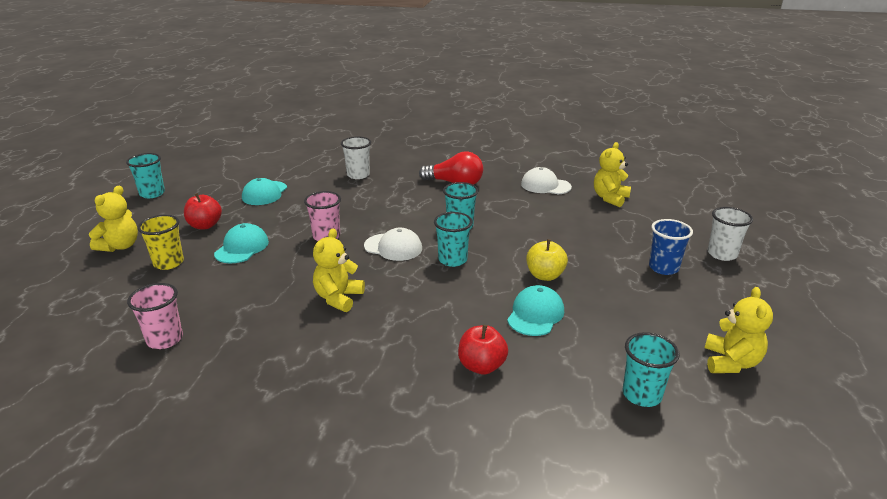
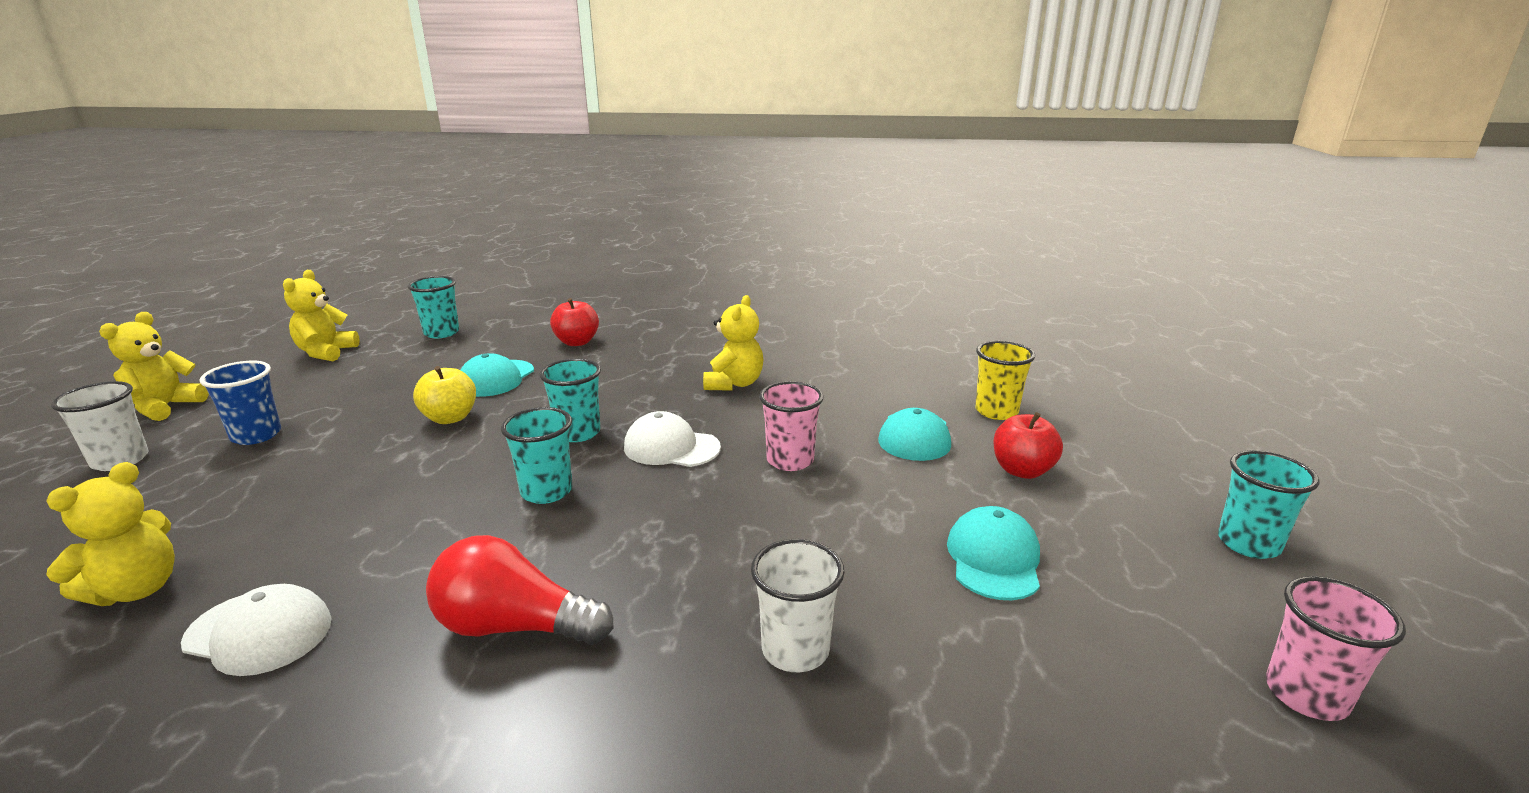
camera: 175 degrees right, 5 degrees down
(120, 246) = (1106, 430): yellow teddy bear -> yellow teddy bear (165, 407)
(165, 339) = (896, 347): pink cup -> pink cup (1306, 695)

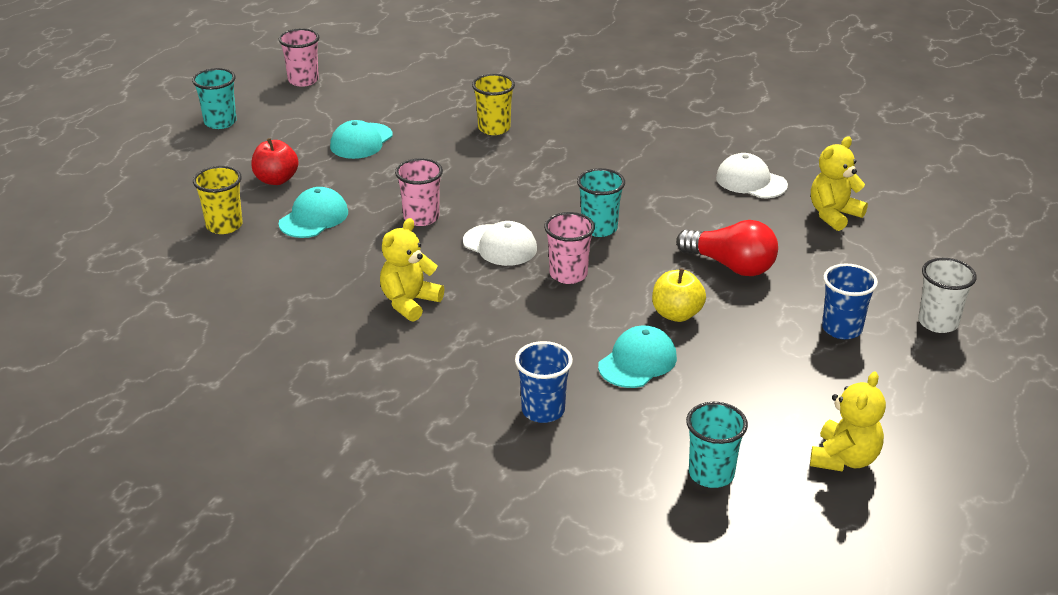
camera: 160 degrees left, 10 degrees up
(165, 407) = (959, 389): yellow teddy bear -> none
(514, 626) = (622, 160): red light bulb -> red light bulb (731, 265)
(577, 342) = (543, 410): red apple -> blue cup
(578, 433) = (568, 274): turquoise cup -> pink cup
(795, 650) = (494, 128): white cup -> yellow cup

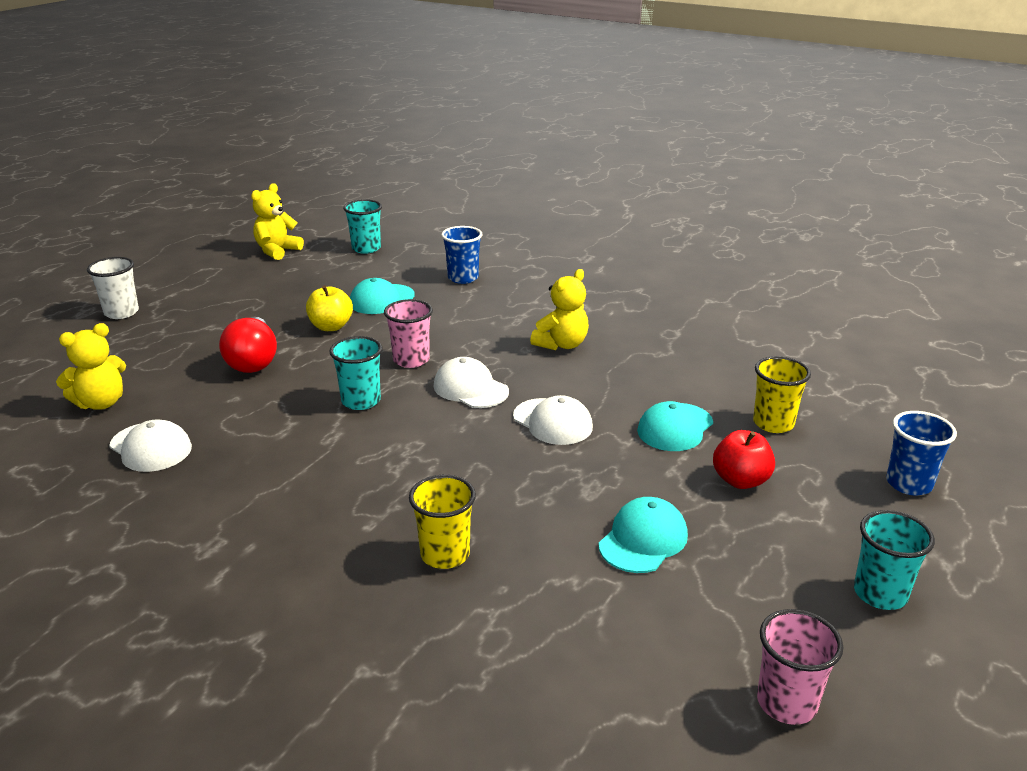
camera: 175 degrees left, 5 degrees down
(421, 217) = (552, 422): pink cup -> white cap
(731, 265) = (253, 360): red light bulb -> red light bulb turned 135 degrees counterclockwise
(842, 329) = (204, 312): blue cup -> blue cup (909, 484)

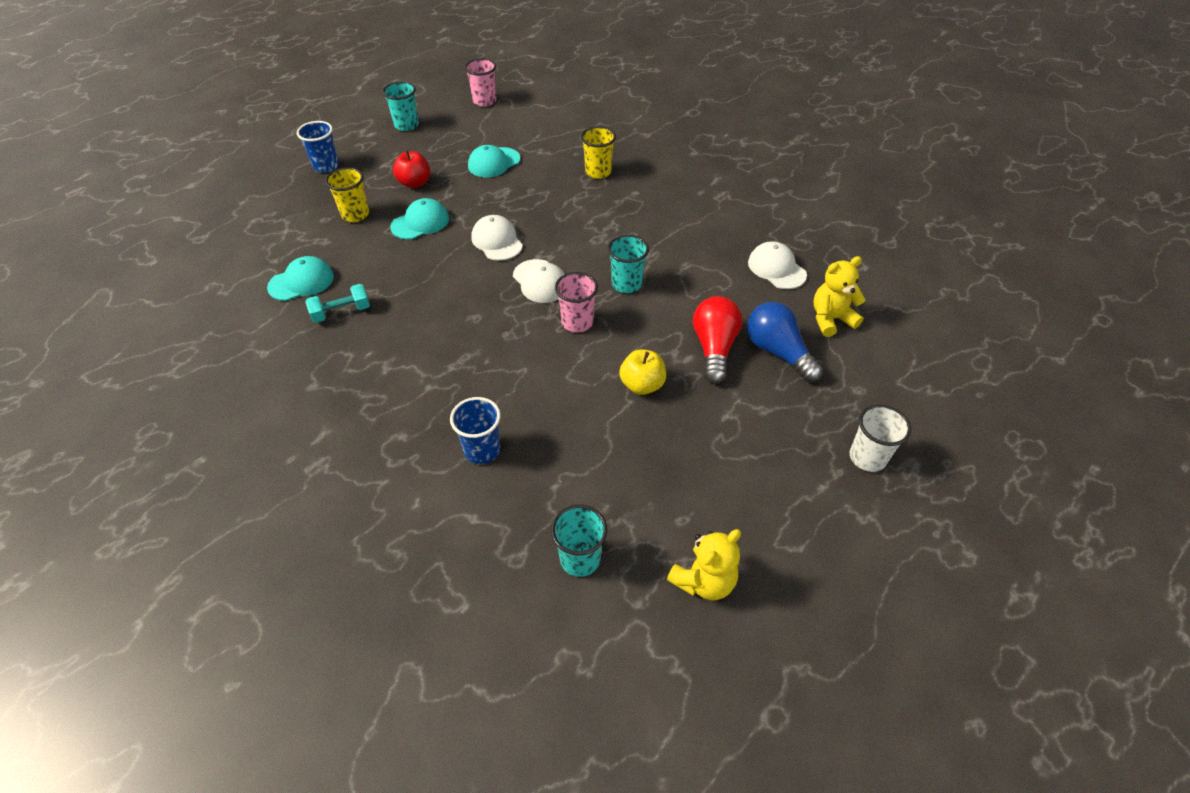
camera: 165 degrees left, 20 degrees up
(180, 367) = (777, 352): none -> blue light bulb
(381, 299) = (584, 423): turquoise cap -> turquoise cap (301, 282)
(562, 344) = (442, 317): yellow teddy bear -> none
(671, 334) = (341, 312): none -> turquoise dumbbell

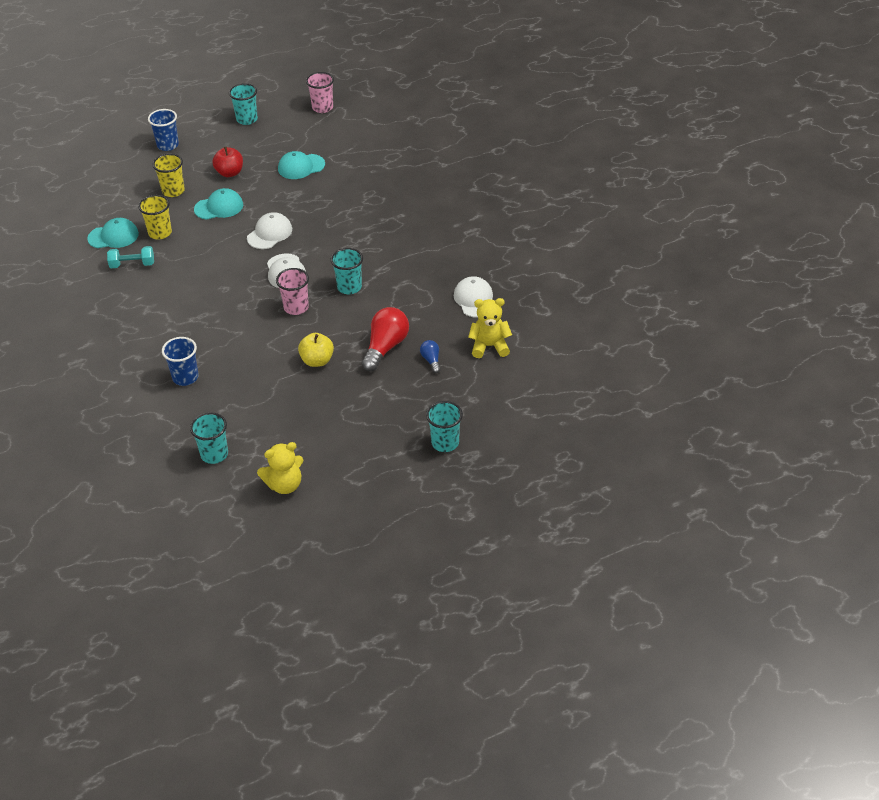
camera: 20 degrees right, 5 degrees down
(497, 241) = (269, 233): white cap -> white cap turned 45 degrees clockwise
(598, 172) = (381, 191): yellow cup -> yellow cup (160, 233)
(777, 352) = (431, 360): blue light bulb -> blue light bulb, size x0.50
(867, 457) = (445, 443): white cup -> turquoise cup

